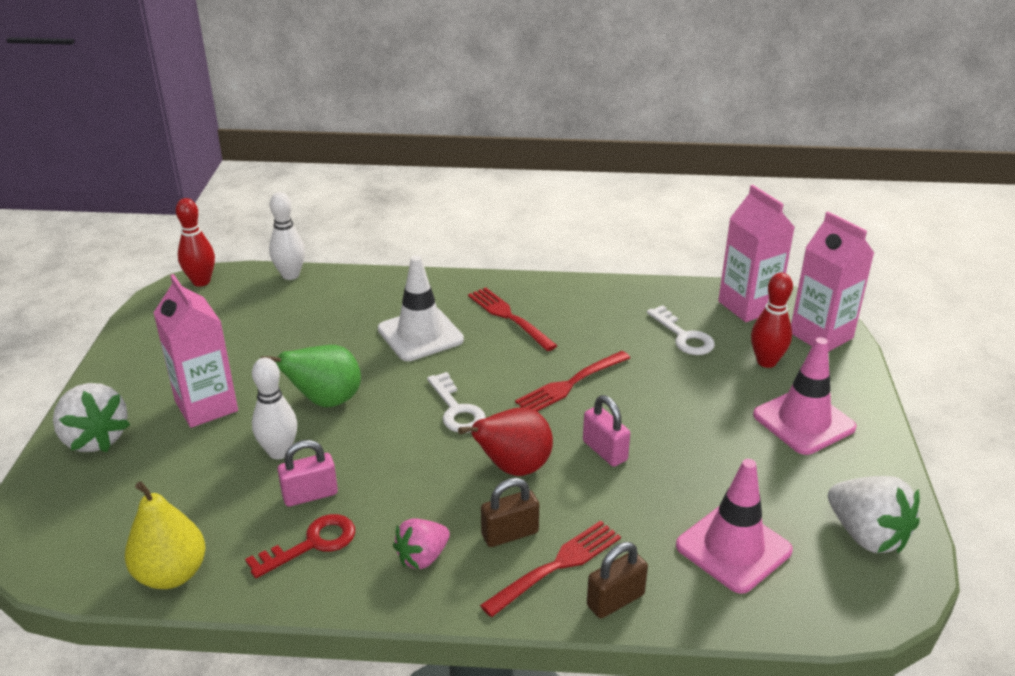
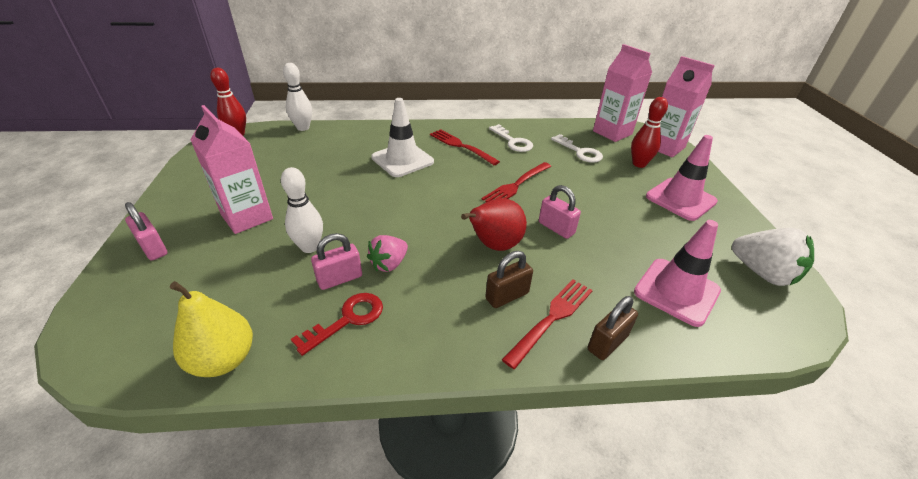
camera: 10 degrees left, 5 degrees up
(95, 439) = (153, 248): white strawberry -> pink padlock
(326, 401) = (341, 207): green pear -> none
(422, 557) = (442, 322): pink strawberry -> pink strawberry (389, 264)
(457, 410) = (441, 207): white key -> white key (513, 141)

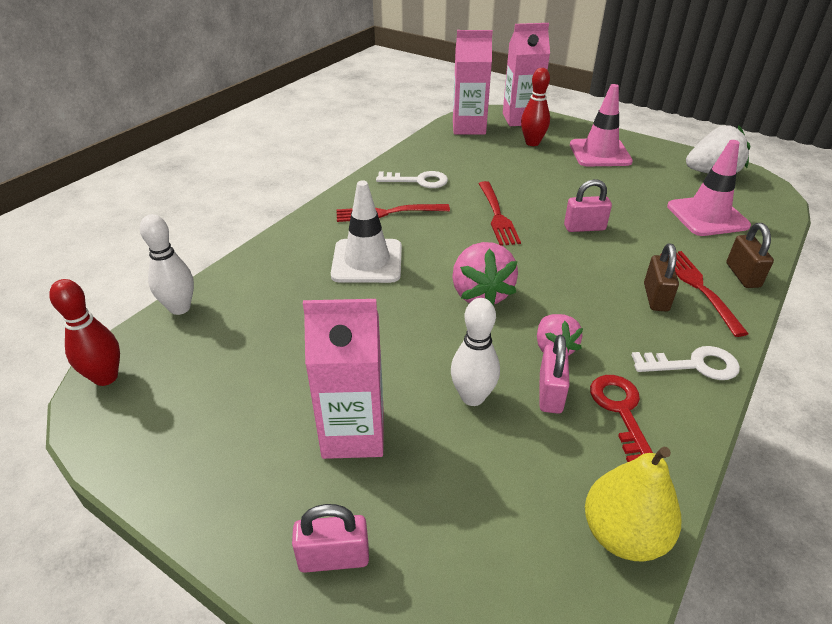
camera: 50 degrees left, 0 degrees up
(416, 212) = (480, 294): none -> pink strawberry
(494, 245) = (580, 271): red pear -> none
(580, 152) = (481, 158): white key -> white key (694, 365)

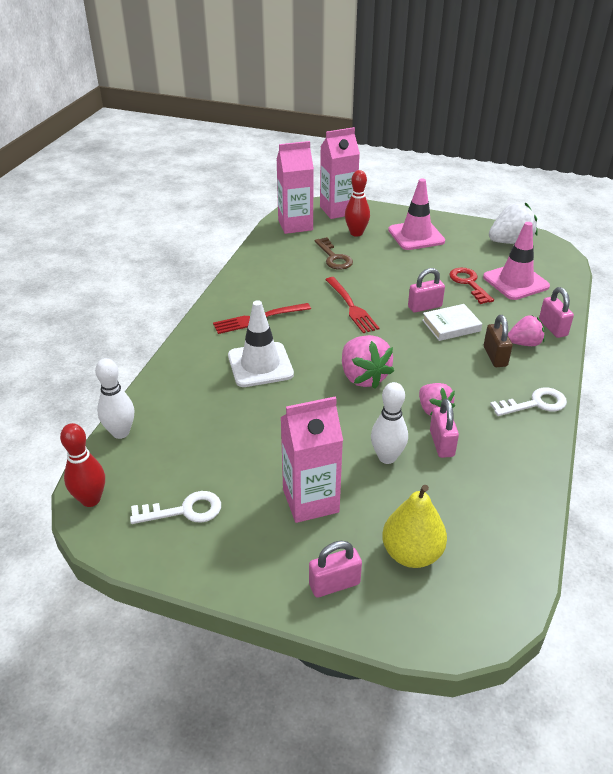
camera: 15 degrees left, 0 degrees up
(418, 181) = (272, 284): white key -> white key (184, 510)
(498, 163) = (334, 257): none -> brown key
(610, 253) = (451, 326): none -> white book
(620, 411) = (494, 446): red key -> red key (468, 283)
(623, 534) = (518, 527): yellow pear -> yellow pear (411, 553)
(699, 288) = (524, 343): red fork -> pink strawberry
(742, 275) = (552, 328): brown padlock -> pink padlock

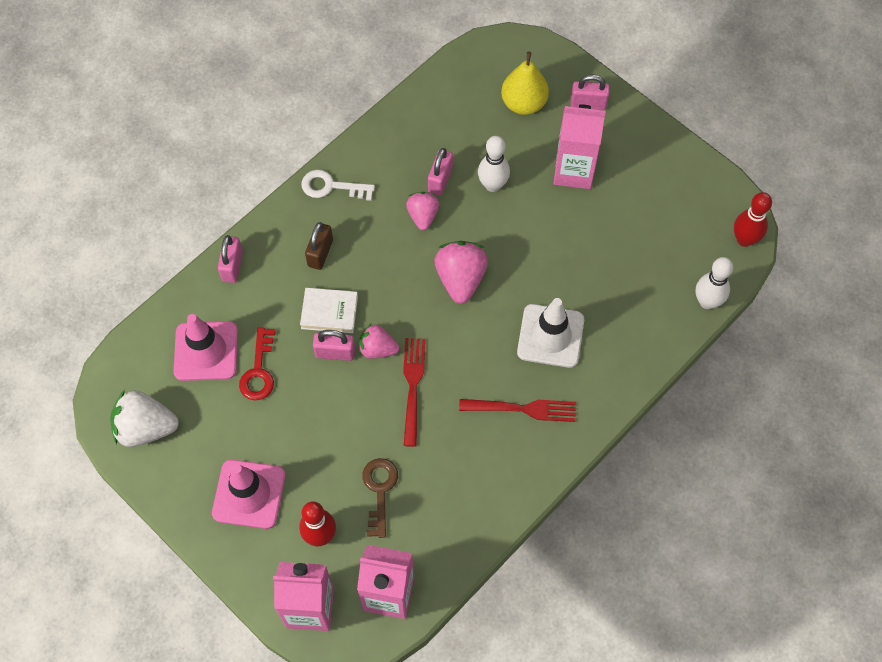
camera: 155 degrees left, 25 degrees up
(184, 510) = (673, 200): white key -> none
(524, 343) = (278, 258): pink strawberry -> pink strawberry (377, 349)

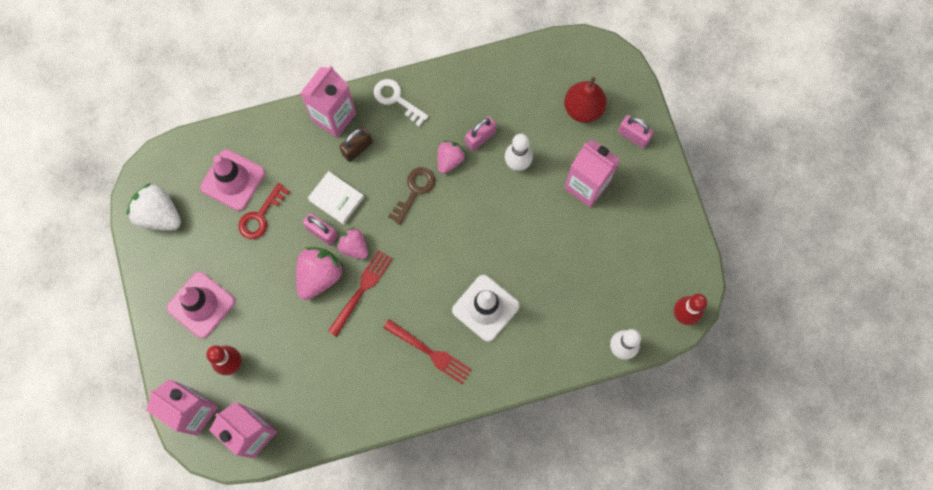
camera: 30 degrees right, 10 degrees up
(232, 266) = (288, 124): pink padlock -> none
(276, 235) = (334, 117): none -> pink carton
(379, 490) = (291, 354): brown key -> brown key (414, 191)
(460, 279) = (447, 226): pink strawberry -> pink strawberry (319, 276)
(523, 103) = (583, 109): yellow pear -> red pear

